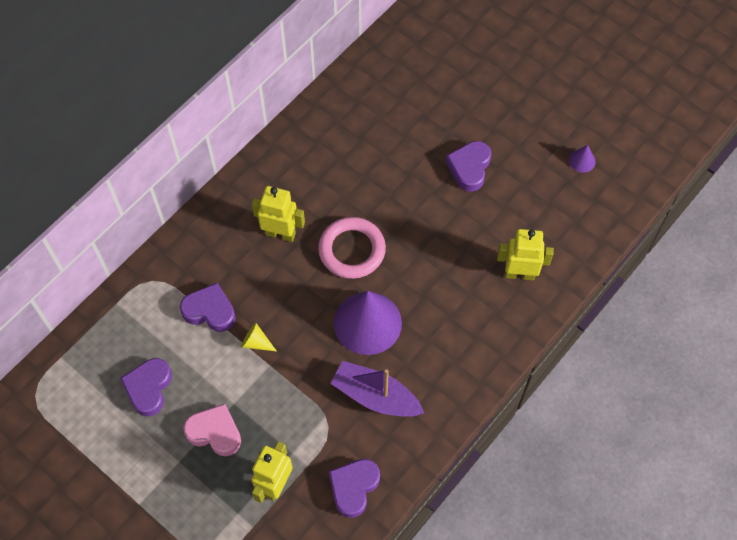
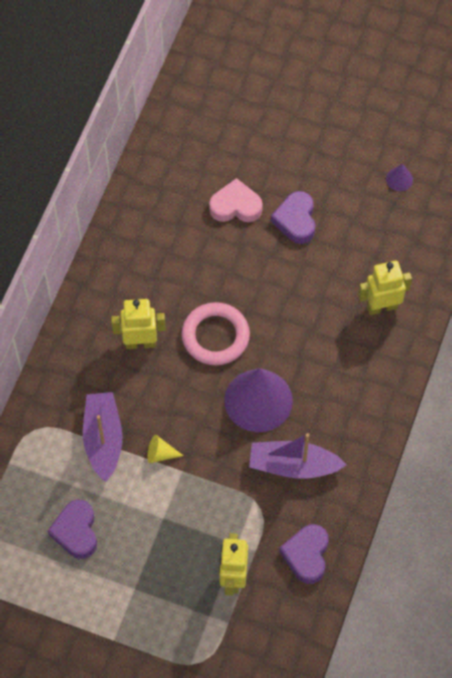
camera: 20 degrees left, 0 degrees up
(210, 311) = (103, 439): purple heart -> purple boat
(215, 432) = (157, 550): pink heart -> pink heart (235, 206)

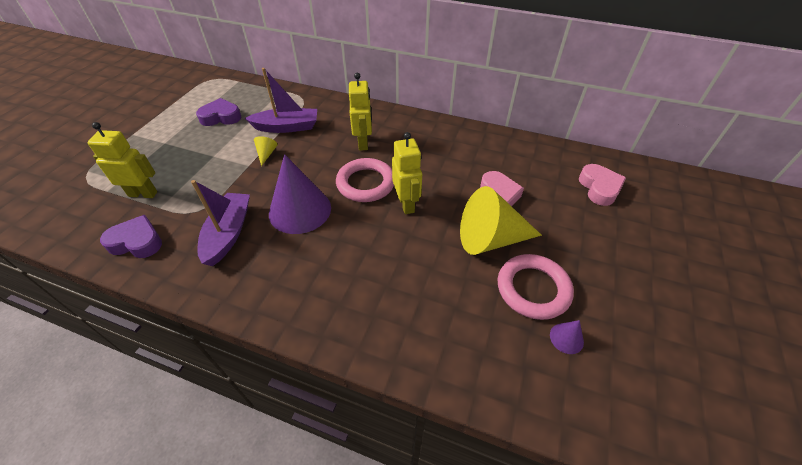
camera: 90 degrees right, 15 degrees down
(223, 109) = (599, 188): none -> pink heart
(296, 220) = (490, 239): purple heart -> yellow cone
(353, 194) = (533, 289): none -> pink ring
(381, 307) = (392, 313): yellow robot -> yellow robot (406, 204)

